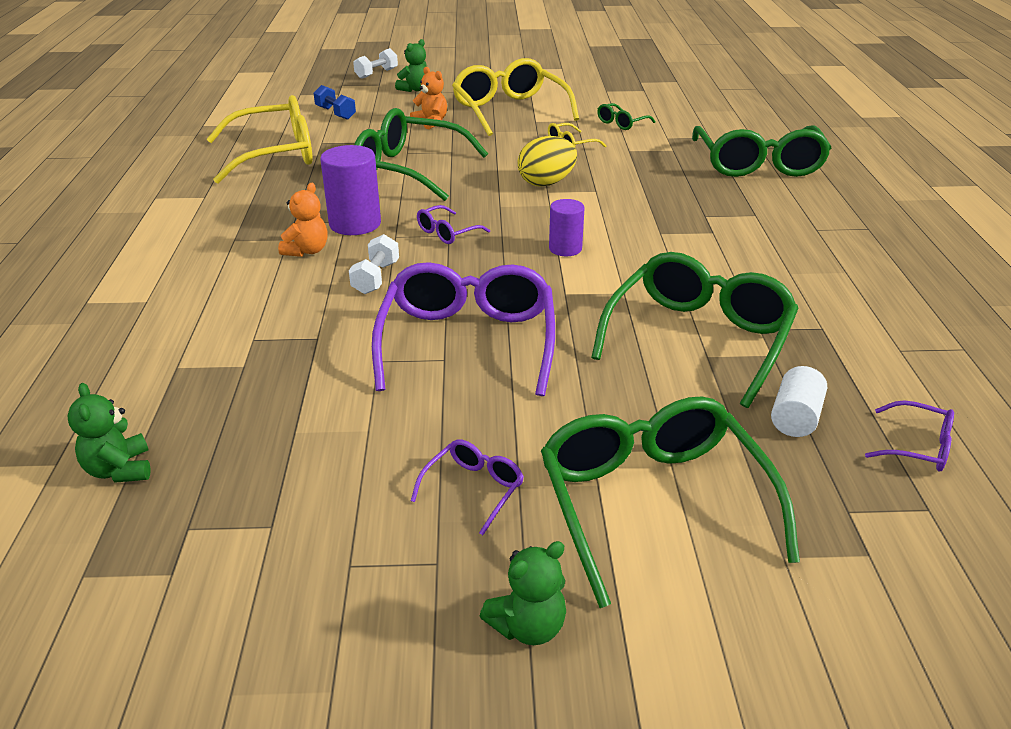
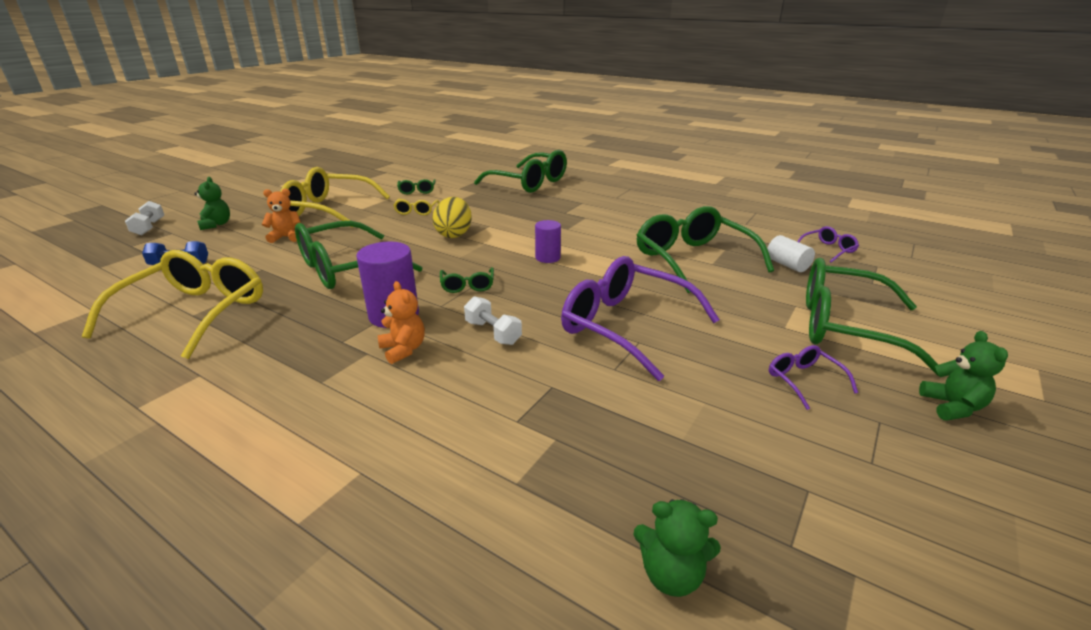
camera: 55 degrees left, 5 degrees down
(447, 233) = (467, 285): purple glasses -> green glasses

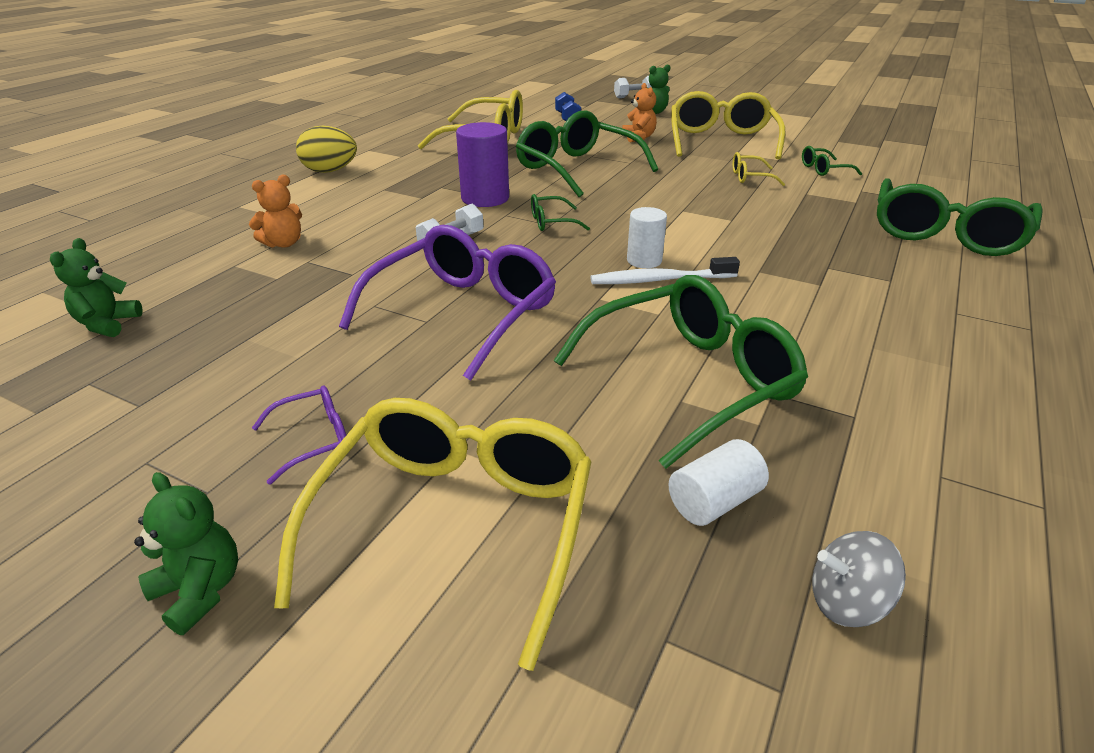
camera: 85 degrees right, 5 degrees up
(403, 350) = (425, 209): orange teddy bear -> orange teddy bear (284, 243)
(454, 234) = (689, 203): yellow egg -> yellow egg (330, 171)
(547, 258) = (644, 260): purple cylinder -> white cylinder
(577, 255) = (660, 280): none -> white toothbrush
(828, 250) = (847, 602): purple glasses -> grey spinning top
(845, 327) = (454, 526): green glasses -> yellow glasses
(952, 407) = (200, 591): green teddy bear -> green teddy bear turned 135 degrees counterclockwise

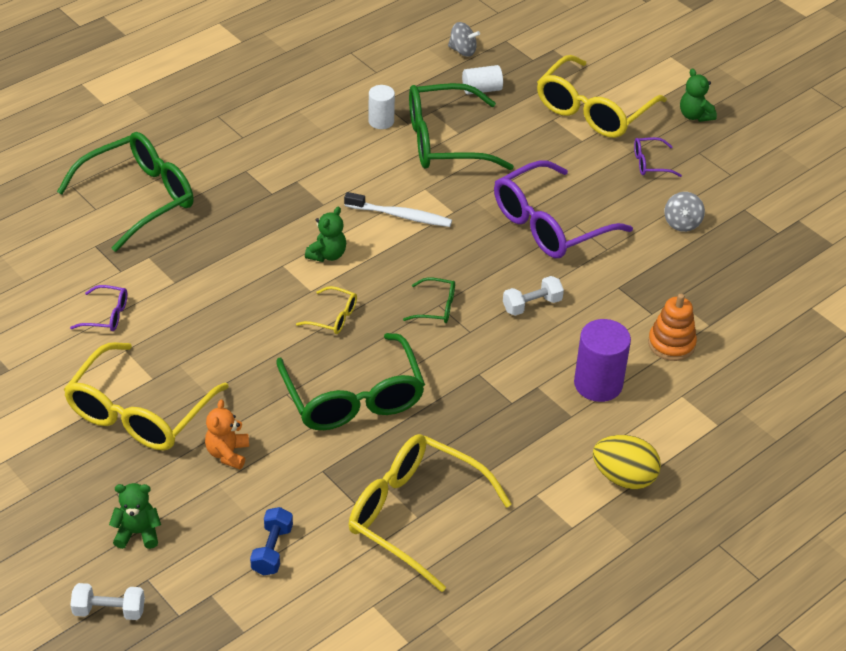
camera: 160 degrees left, 10 degrees up
(107, 324) = (785, 281): green teddy bear -> green teddy bear (327, 255)
(259, 359) = (682, 223): none -> grey spinning top
(284, 243) = (671, 344): orange teddy bear -> orange stacking toy
(485, 198) = (477, 365): purple cylinder -> purple cylinder (598, 384)
(644, 260) = (396, 238): white cylinder -> white cylinder (381, 121)
(750, 177) = (195, 324): yellow glasses -> yellow glasses (333, 317)
(824, 169) = (106, 315): green glasses -> purple glasses

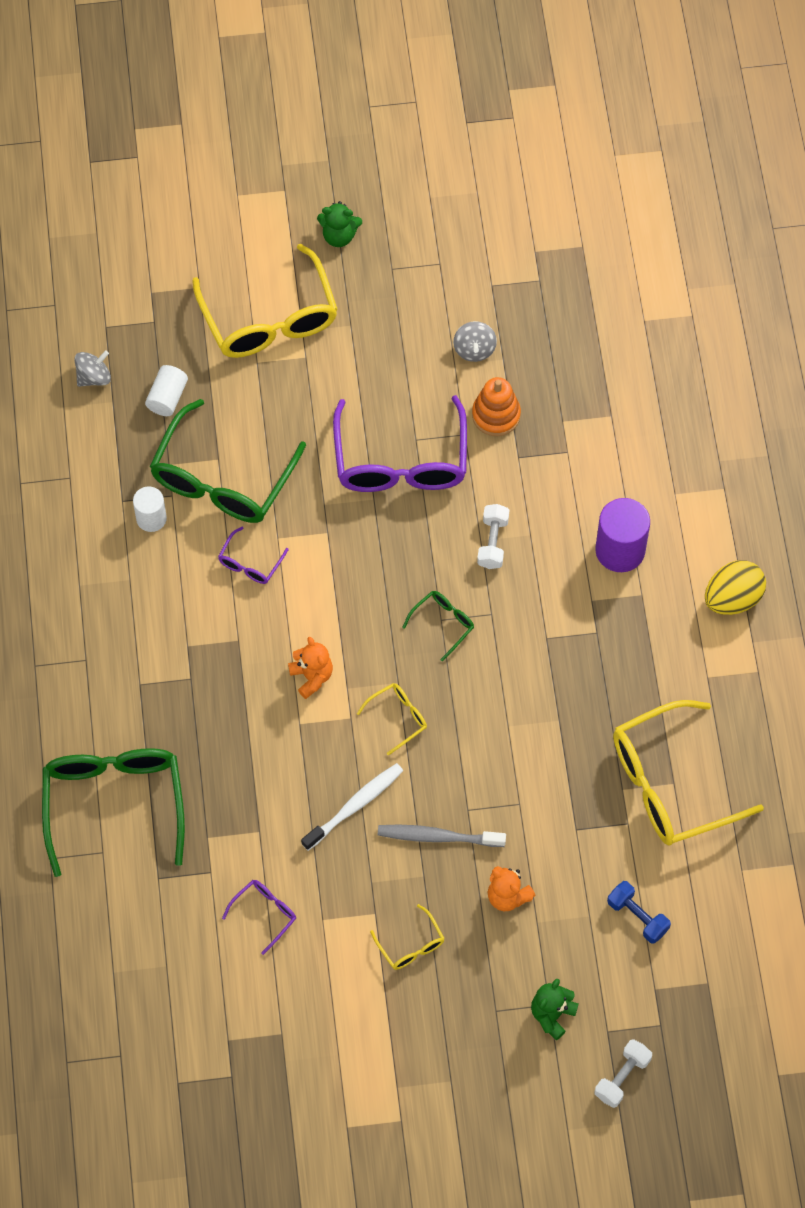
camera: 55 degrees left, 20 degrees up
(140, 412) = (410, 945): yellow glasses -> yellow glasses, size x0.44
(248, 386) = (438, 837): none -> grey toothbrush
(327, 255) = (312, 677): green teddy bear -> orange teddy bear
(353, 397) = (507, 757): green glasses -> none
(400, 215) = (301, 582): white toothbrush -> white toothbrush (355, 806)
(650, 163) = (378, 320): purple glasses -> purple glasses (250, 563)
(671, 344) = (613, 461): orange stacking toy -> orange stacking toy (496, 415)
(682, 223) = (474, 349): grey spinning top -> grey spinning top turned 45 degrees clockwise

